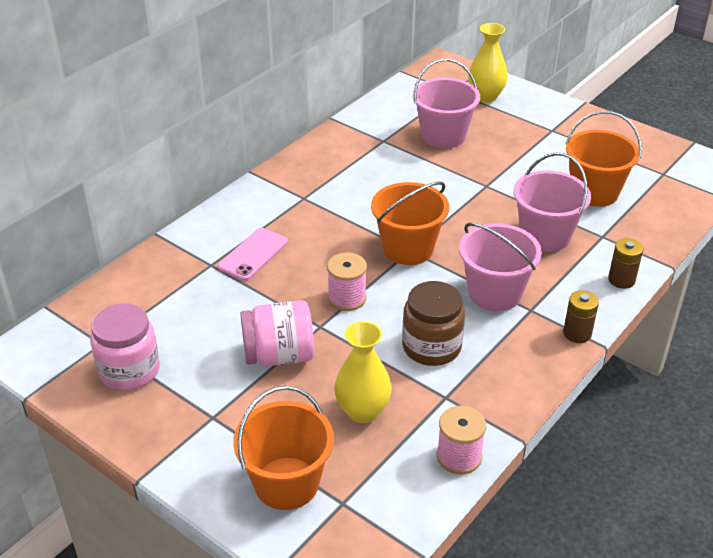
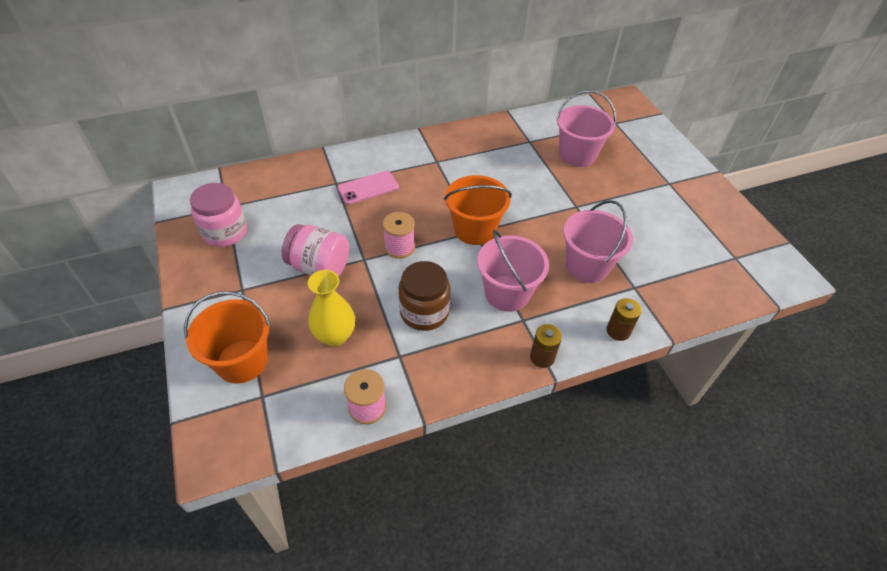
camera: 30 degrees right, 10 degrees up
(485, 97) = (638, 137): yellow vase -> none
(594, 192) = (660, 248): orange bucket -> none

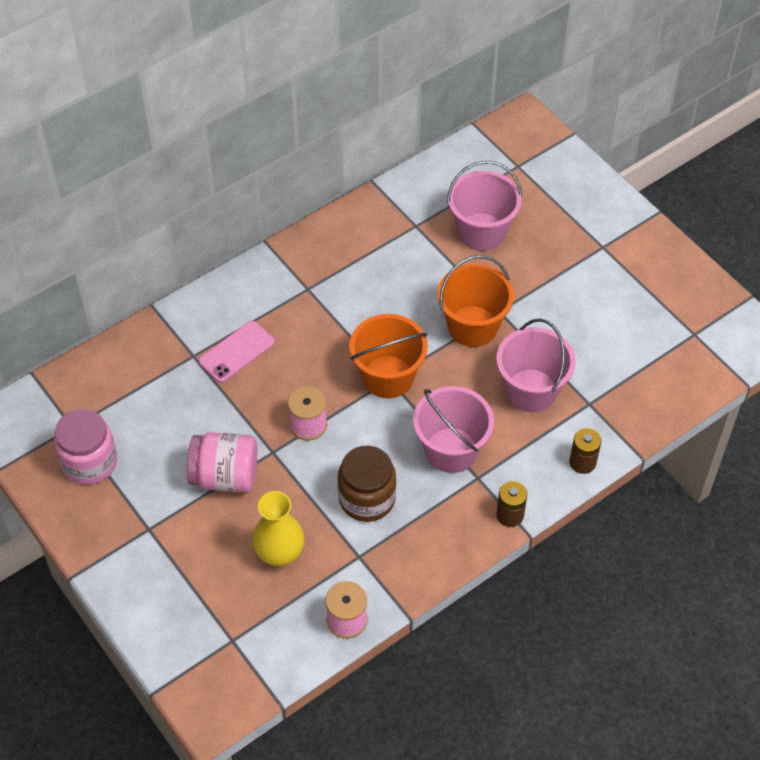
camera: 15 degrees left, 5 degrees up
(242, 361) = (192, 610): orange bucket -> orange bucket (472, 326)

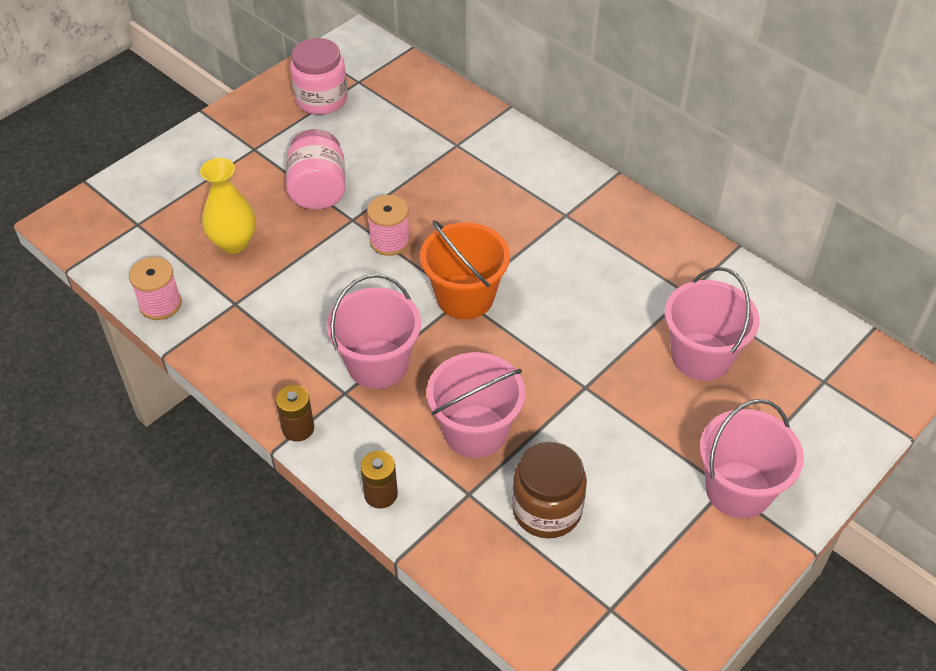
camera: 80 degrees right, 5 degrees down
(237, 352) = (468, 174): pink phone -> none
(367, 498) = (305, 300): brown jar -> brown jar (547, 509)
(472, 326) = (555, 364): orange bucket -> none
(606, 239) = (738, 490): none -> pink bucket

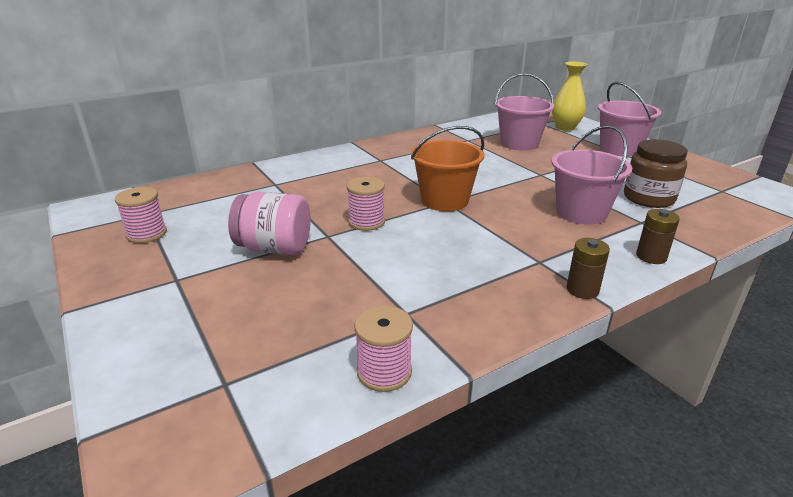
camera: 75 degrees left, 20 degrees down
(234, 243) = (313, 306): yellow vase -> yellow vase (565, 127)
(321, 99) = (146, 234): pink jar -> pink spool
(377, 364) = (508, 242): pink bucket -> none

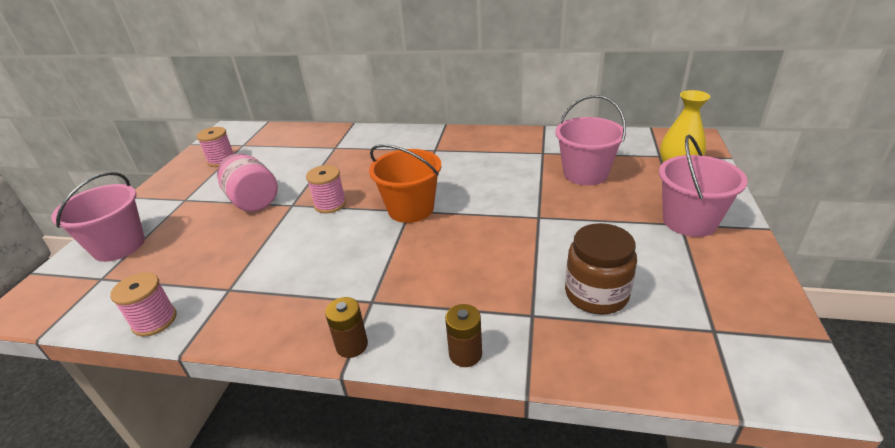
camera: 45 degrees right, 5 degrees up
(581, 212) = (495, 275): pink bucket -> pink bucket (119, 246)

